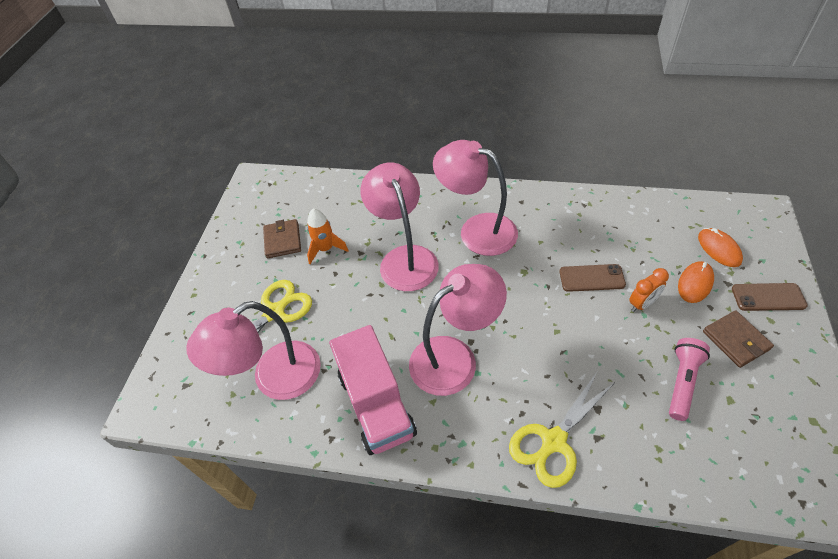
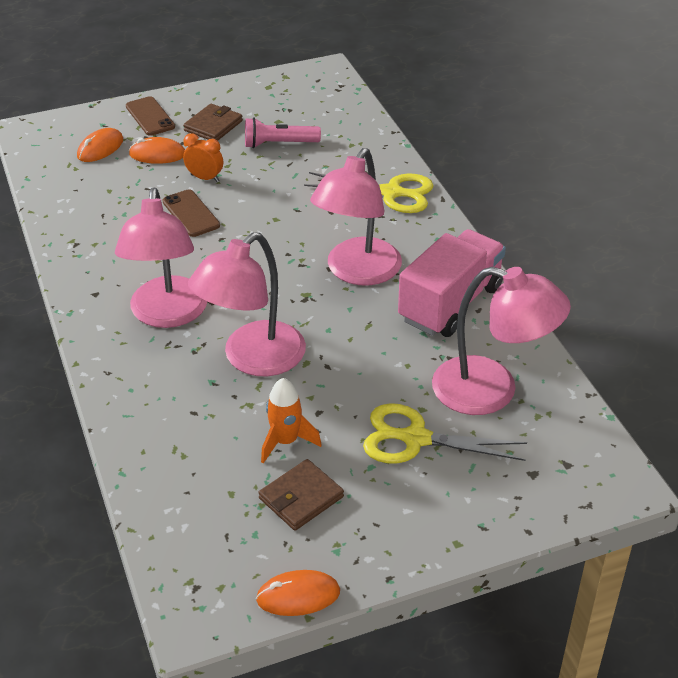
camera: 125 degrees left, 10 degrees down
(230, 217) = (298, 596): none -> orange mouse
(454, 357) = (357, 272): pink lamp -> pink lamp turned 90 degrees counterclockwise

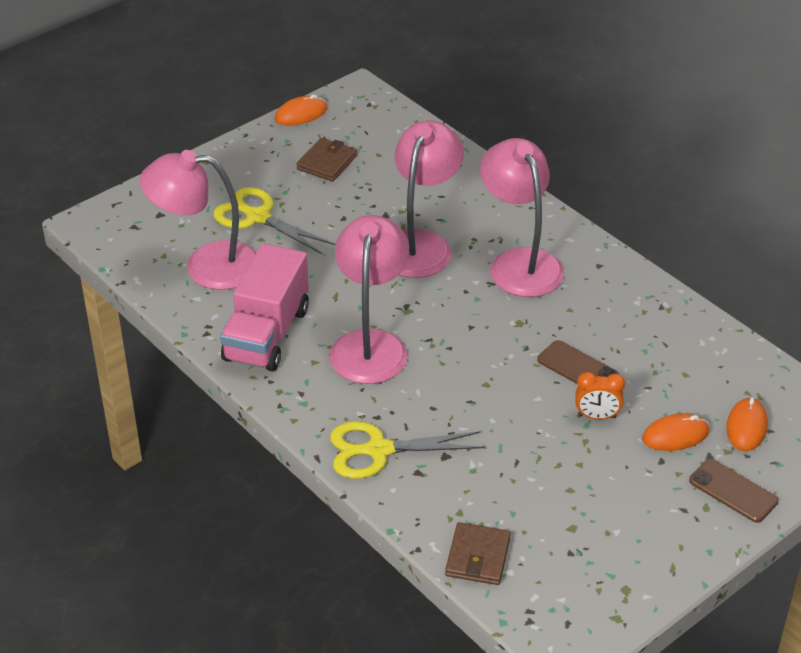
camera: 160 degrees right, 0 degrees up
(213, 126) = (645, 497): brown wallet -> brown wallet (477, 557)
(279, 144) = (547, 489): pink flashlight -> none
(286, 441) = (358, 193): orange rocket -> none
(415, 438) = (258, 217): yellow scissors -> yellow scissors turned 135 degrees counterclockwise

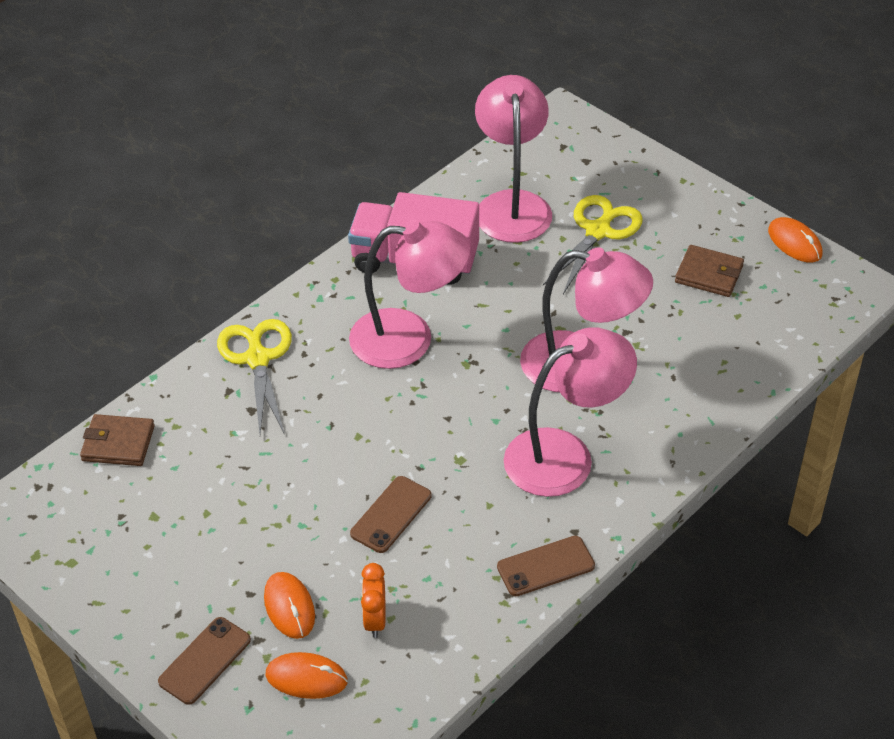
camera: 85 degrees right, 5 degrees up
(597, 416) = (315, 534): orange clock -> orange clock (375, 620)
(633, 284) = (545, 566): none -> brown phone

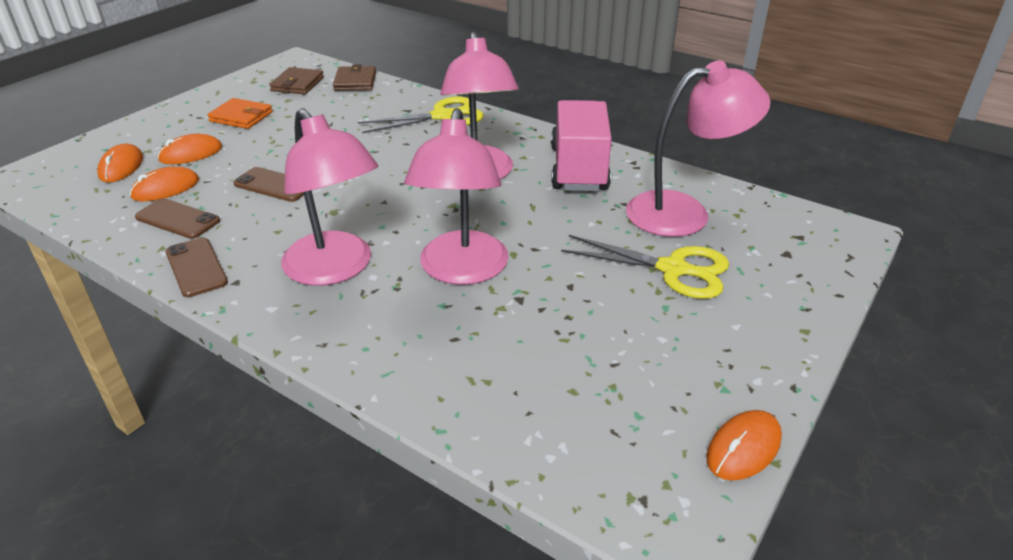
camera: 80 degrees right, 10 degrees down
(193, 564) = (241, 117): none -> orange wallet
(204, 660) = (154, 130): brown phone -> brown phone (178, 219)
(375, 620) = (165, 188): orange clock -> orange mouse
(709, 274) = (640, 361): brown wallet -> brown wallet (297, 84)

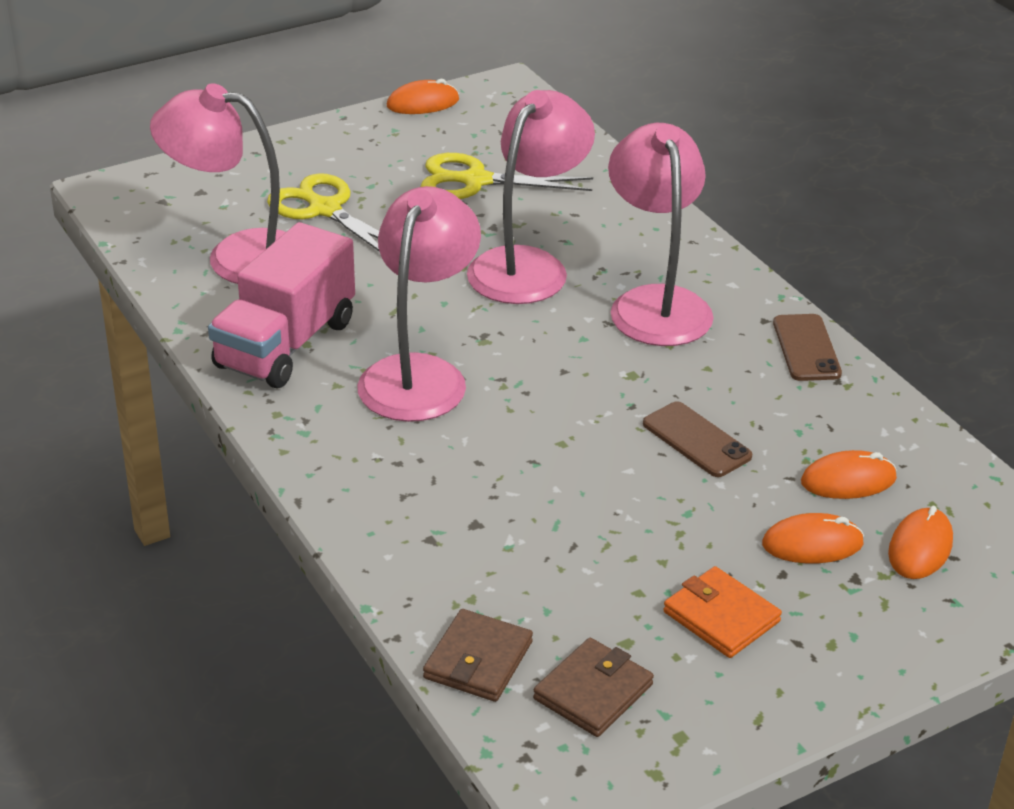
camera: 155 degrees left, 0 degrees up
(178, 219) = (829, 421): brown phone -> none
(442, 116) = (385, 504): yellow scissors -> yellow scissors (475, 181)

